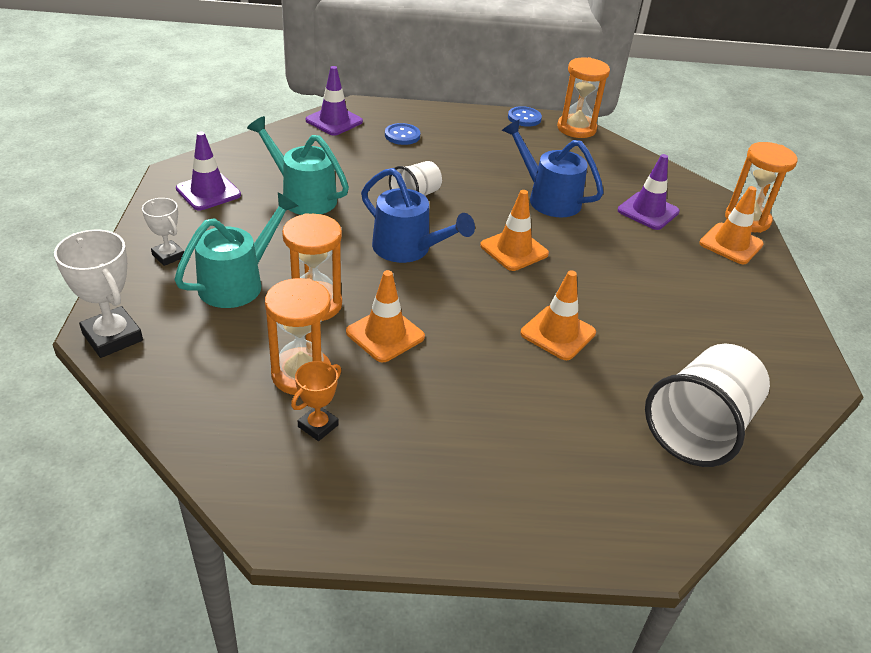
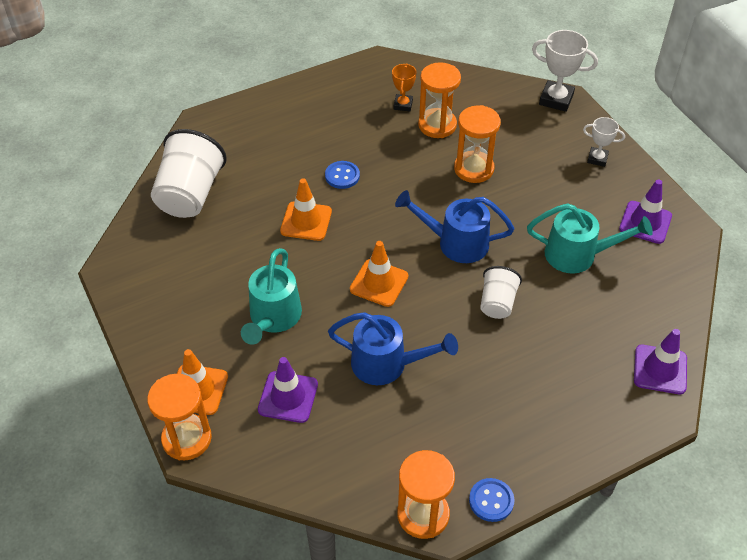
camera: 155 degrees right, 10 degrees up
(239, 282) = (534, 162): turquoise watering can -> turquoise watering can (273, 319)
(385, 334) = (413, 169): orange traffic cone -> none
(402, 135) = (581, 384): blue button -> blue button (342, 176)

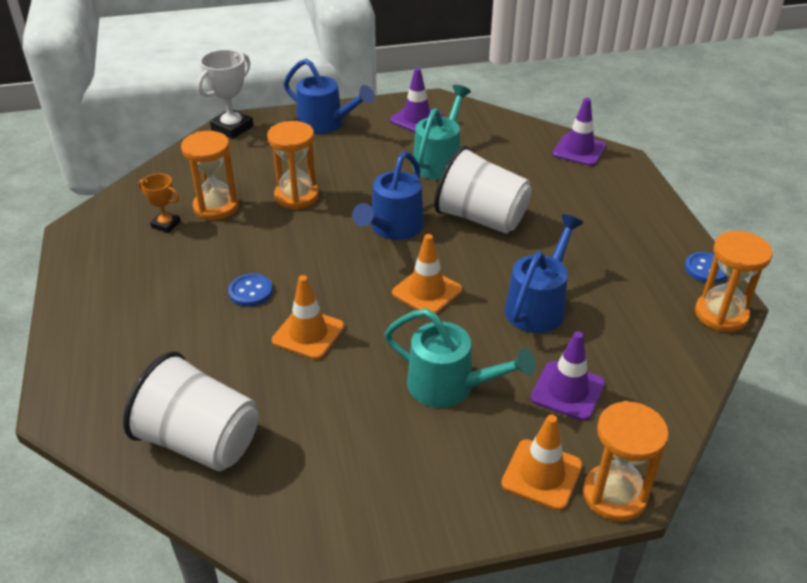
camera: 75 degrees left, 10 degrees down
(497, 303) = (481, 218): white cup -> white cup, size x1.80
(597, 159) = (326, 124): white trophy -> blue watering can

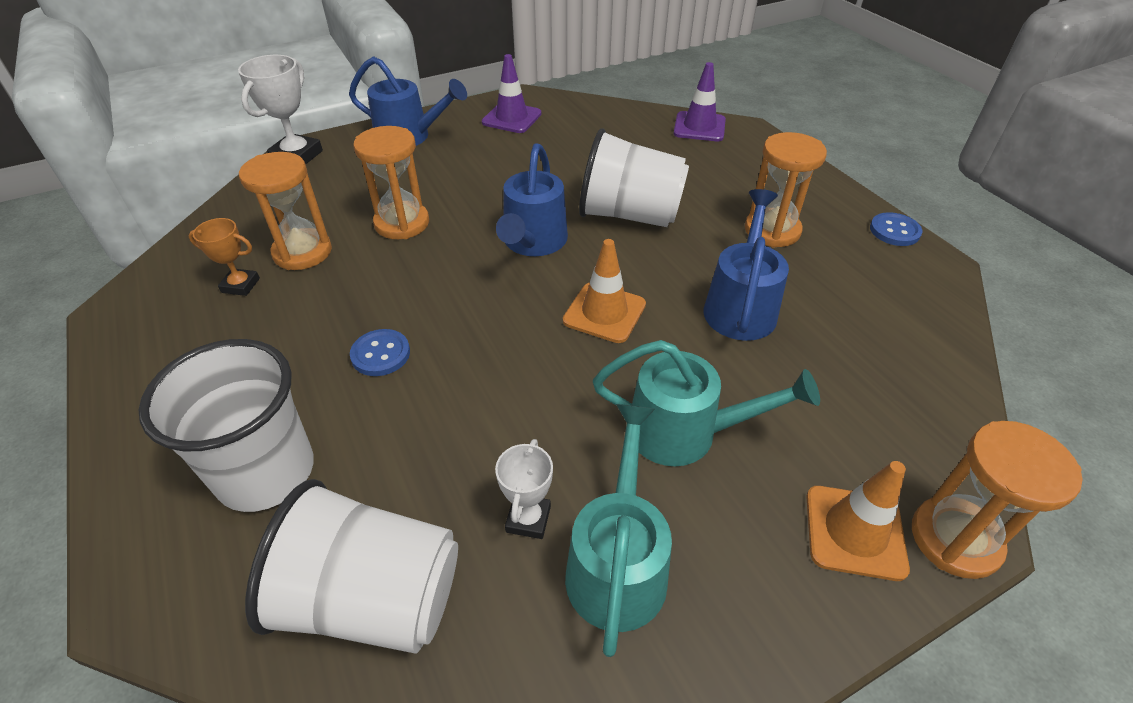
camera: 15 degrees left, 5 degrees up
(153, 354) = (266, 472): none -> white cup
(308, 334) = (476, 397): orange traffic cone -> none
(315, 418) = (528, 519): none -> white trophy
(440, 160) = (555, 158): turquoise watering can -> turquoise watering can (618, 561)
(567, 391) = (826, 407): purple traffic cone -> none
(721, 314) = (939, 279): orange hourglass -> orange hourglass (772, 230)

